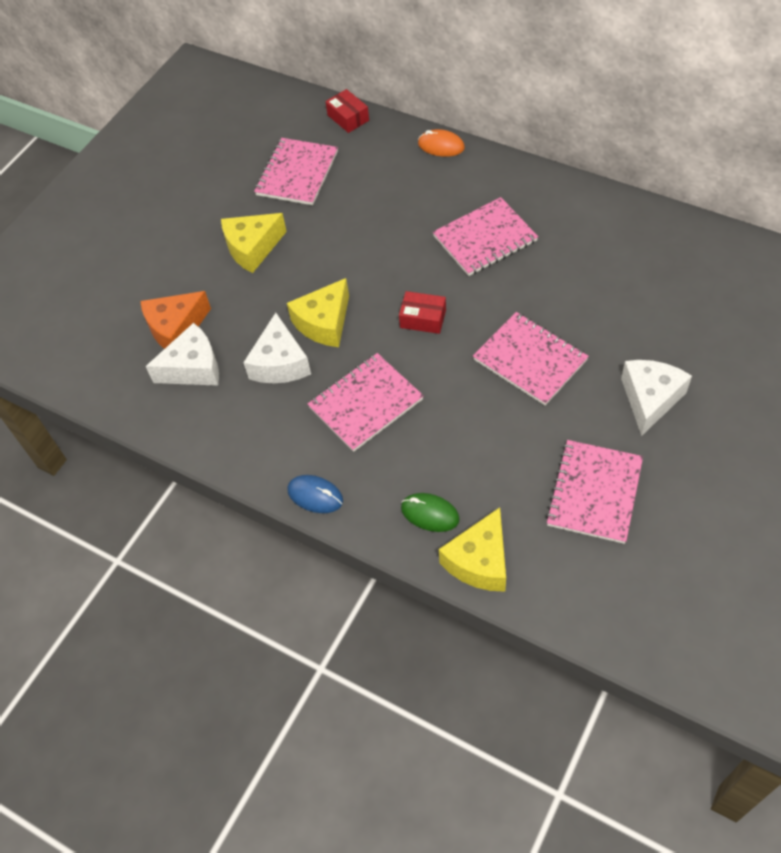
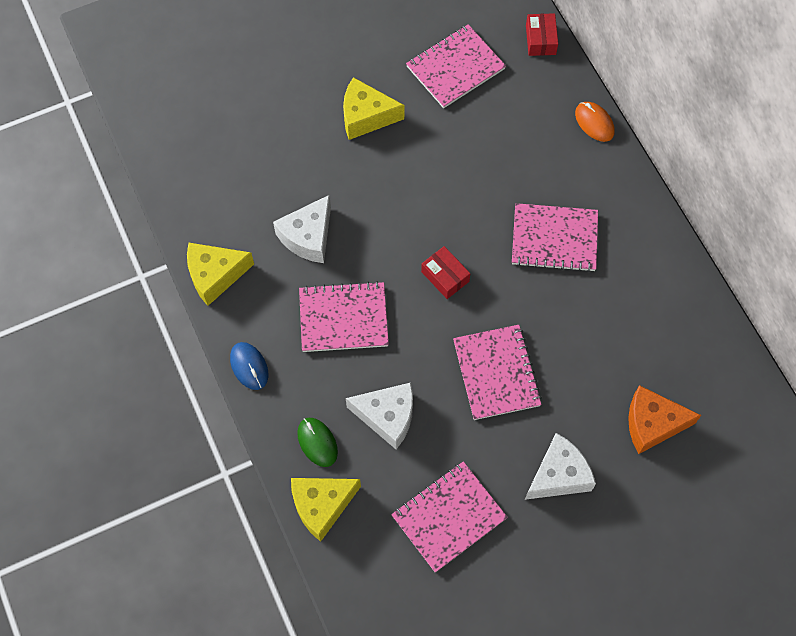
camera: 30 degrees right, 10 degrees up
(176, 329) = (255, 150): orange cheese -> orange cheese (652, 424)
(193, 368) = (243, 194): white cheese -> white cheese (387, 416)
(324, 323) = (368, 225): yellow cheese -> yellow cheese (215, 275)

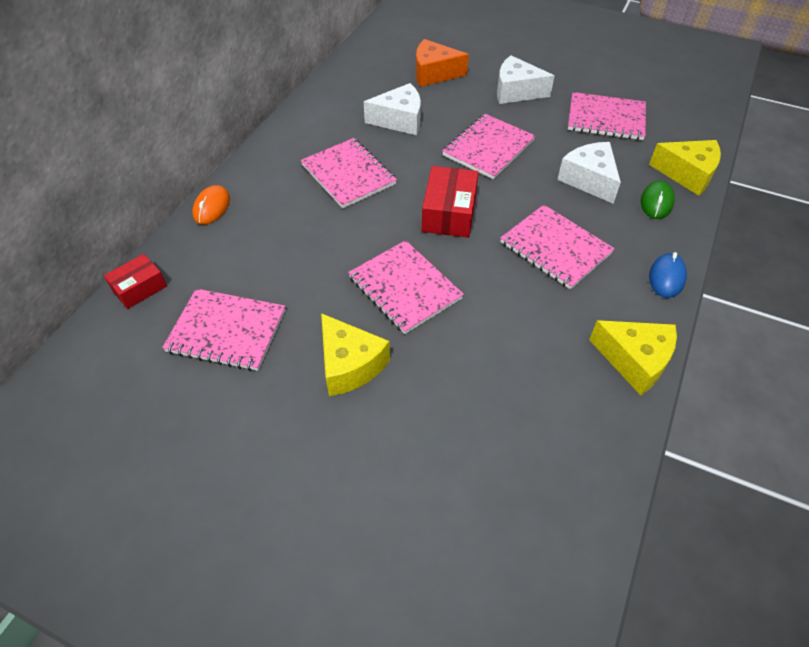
camera: 130 degrees left, 15 degrees down
(308, 237) = (518, 319): white cheese -> white cheese (399, 120)
(398, 190) = (405, 288): none -> pink notebook
(445, 276) = (449, 213): red box -> red box, size x1.56
(652, 424) = (434, 73): orange cheese -> orange cheese turned 135 degrees clockwise

